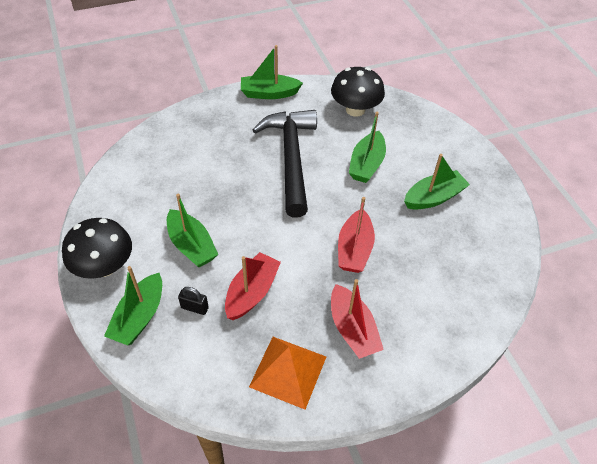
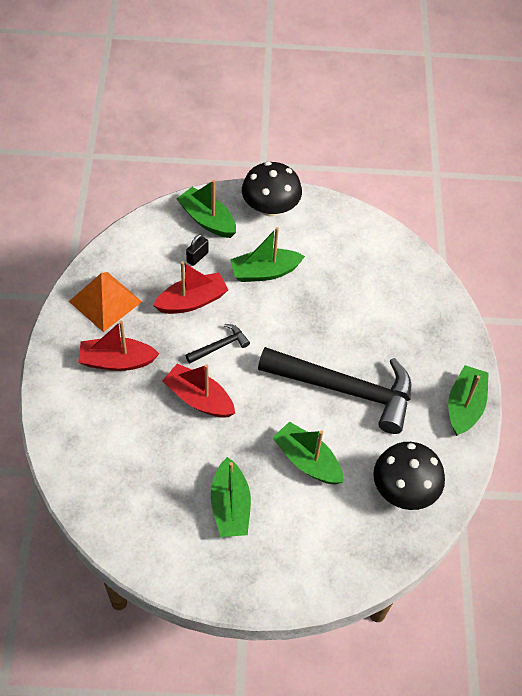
camera: 110 degrees right, 5 degrees up
(252, 292) = (192, 301): red boat -> red boat turned 75 degrees counterclockwise
(292, 252) = (220, 346): none -> black hammer

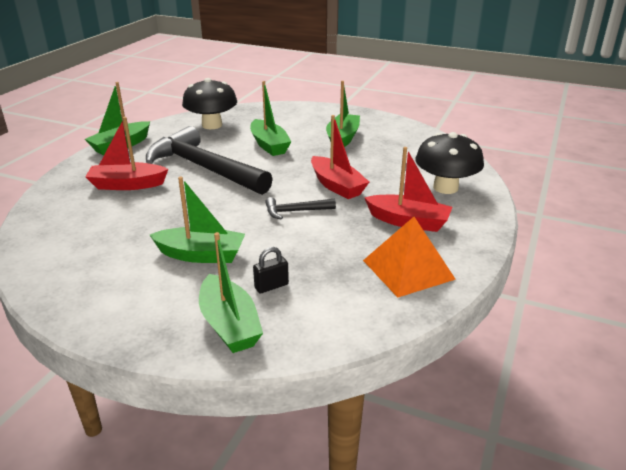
camera: 155 degrees left, 25 degrees down
(192, 301) = (303, 248): red boat -> red boat (127, 185)
(270, 207) = (131, 318): black mushroom -> black mushroom (445, 188)

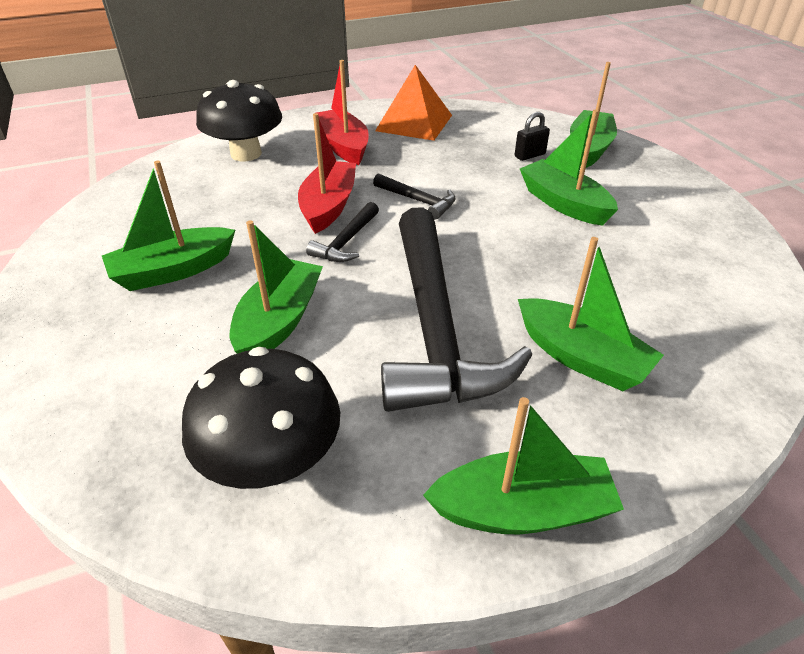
camera: 135 degrees left, 10 degrees up
(127, 185) = (581, 357): red boat -> green boat
(271, 286) = (529, 155): black padlock -> black padlock turned 45 degrees counterclockwise
(295, 177) = (346, 241): none -> black hammer

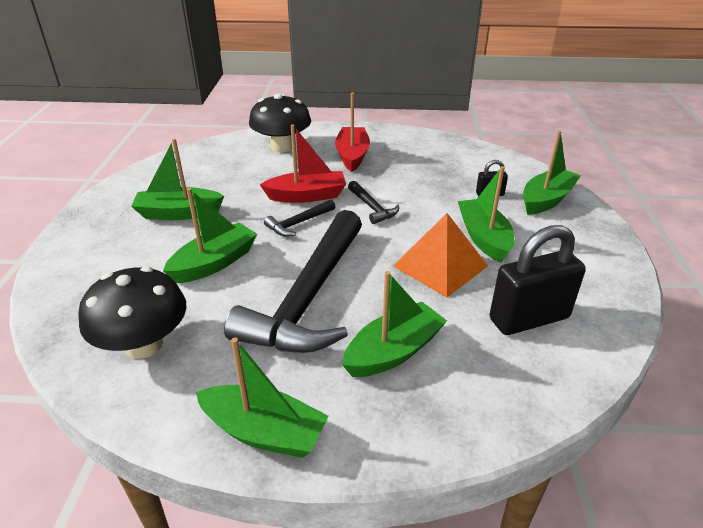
camera: 25 degrees right, 5 degrees down
(329, 206) = (307, 196): red boat -> red boat turned 45 degrees clockwise
(414, 122) = (419, 149): orange pyramid -> orange pyramid (440, 265)
(581, 357) = (394, 351): green boat -> green boat turned 105 degrees counterclockwise
(678, 276) = (529, 319): none -> black padlock

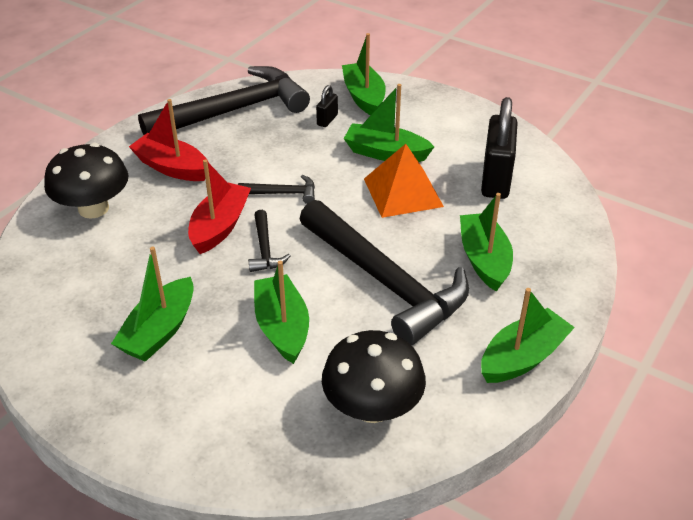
camera: 60 degrees left, 5 degrees up
(445, 153) = (233, 111): none -> black hammer

